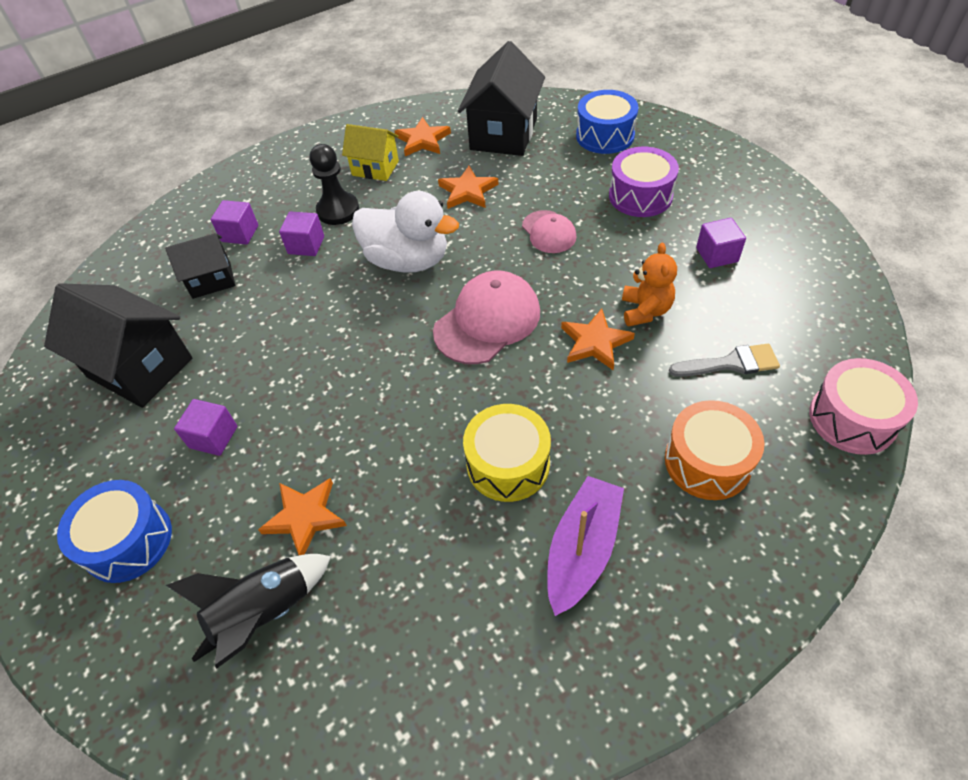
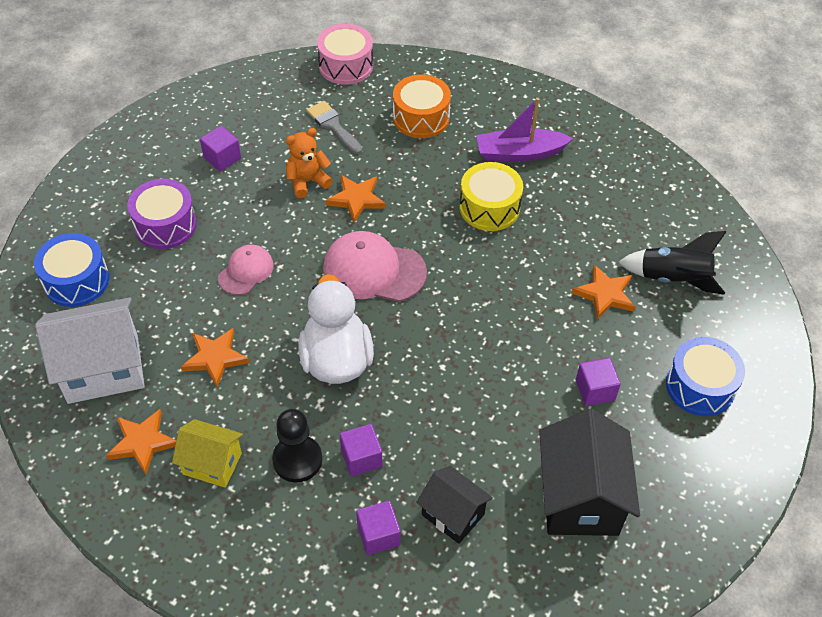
camera: 125 degrees left, 0 degrees up
(375, 168) = (212, 464): yellow house -> yellow house turned 60 degrees counterclockwise
(503, 134) = (103, 369): black house -> white house

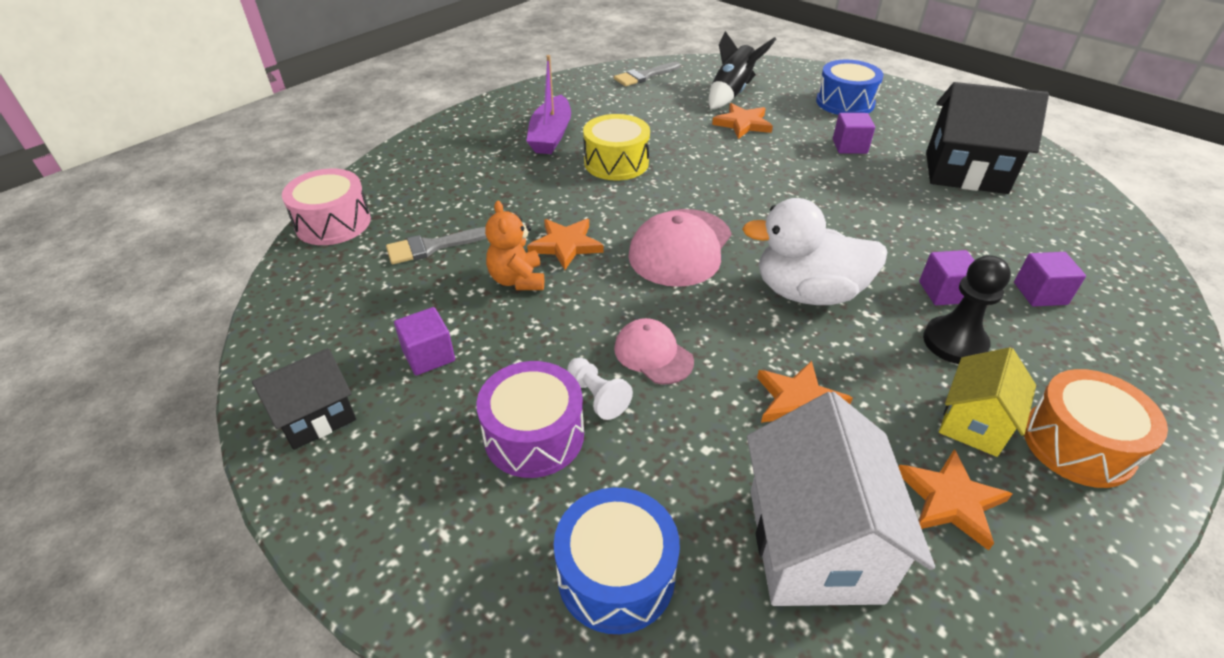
camera: 75 degrees left, 10 degrees down
(202, 248) = (597, 396): none -> white pawn
(421, 118) = (462, 183): orange drum -> orange drum (1077, 444)
(453, 514) = (1001, 242): black house -> black house (316, 417)
(677, 199) = (644, 76): none -> grey brush

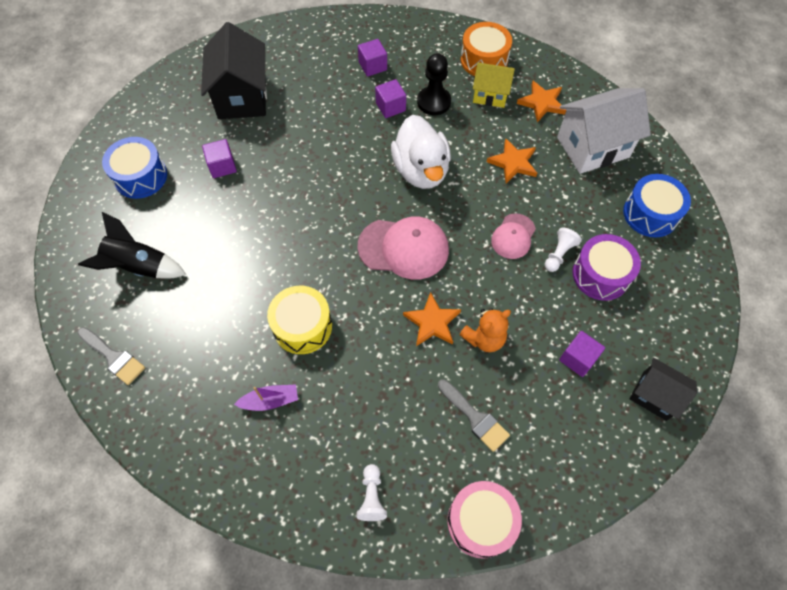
camera: 110 degrees left, 20 degrees up
(418, 169) = (372, 496): none -> white pawn
(551, 135) = (270, 401): purple boat -> purple boat, size x0.61
(743, 124) = (202, 246): orange star -> none

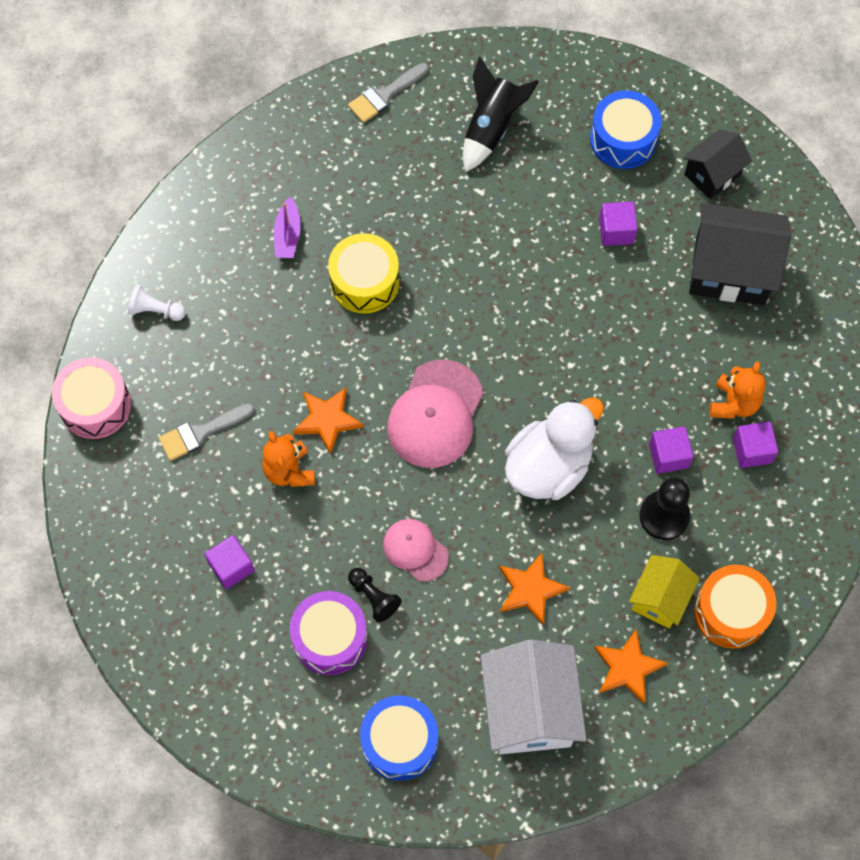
camera: 105 degrees right, 5 degrees up
(342, 80) = (733, 403): none -> orange teddy bear
(421, 170) = (548, 466): white duck -> white duck turned 135 degrees clockwise
(559, 254) = (373, 597): white pawn -> black pawn
(654, 396) = (160, 635): black house -> black house (712, 174)

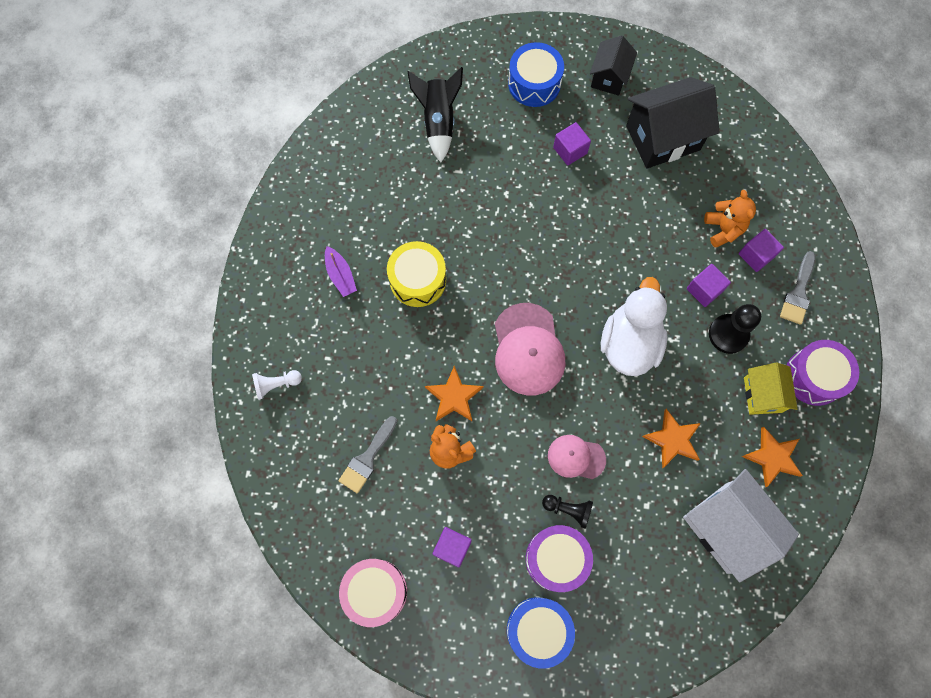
camera: 30 degrees left, 5 degrees up
(95, 405) = (274, 483): pink drum -> pink drum (375, 592)
(385, 95) = (348, 136): grey brush -> grey brush (798, 292)
(399, 742) = (653, 607): blue drum -> blue drum (538, 630)
(731, 612) = (814, 377): orange drum -> purple drum

